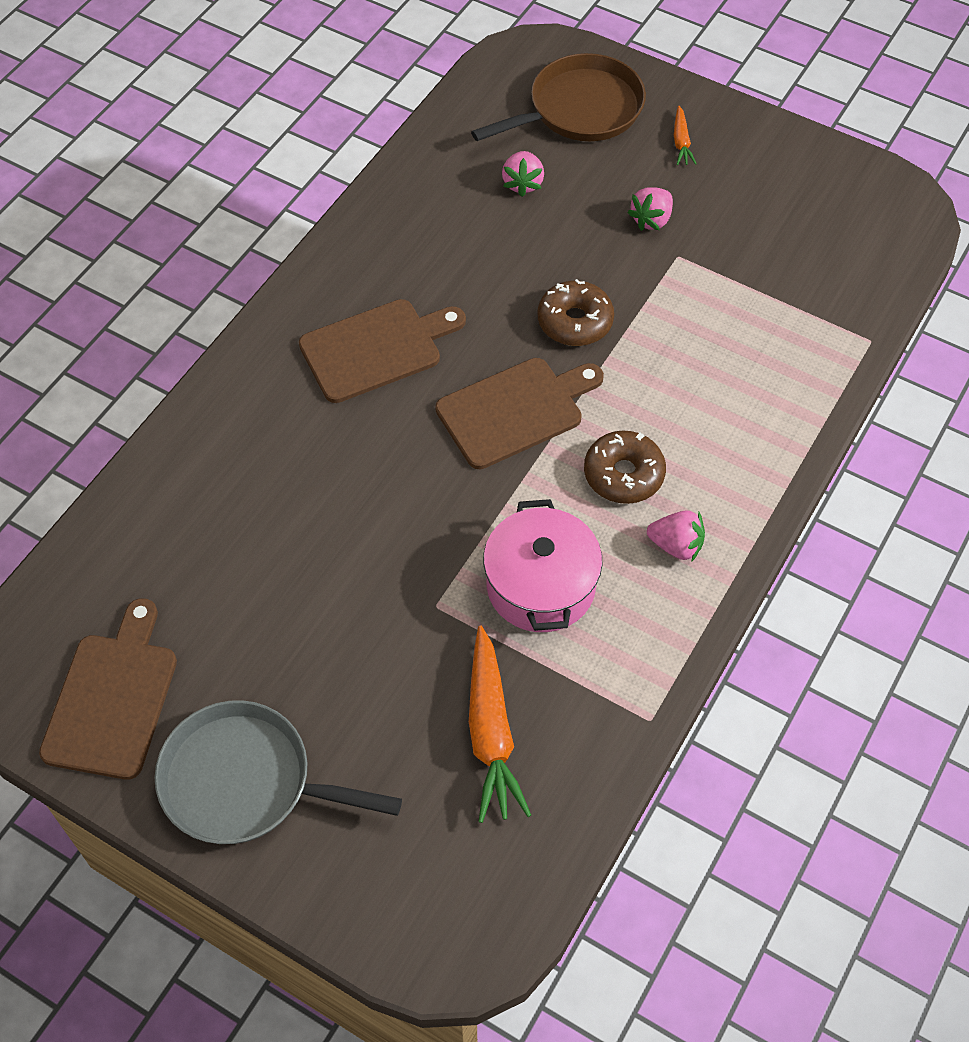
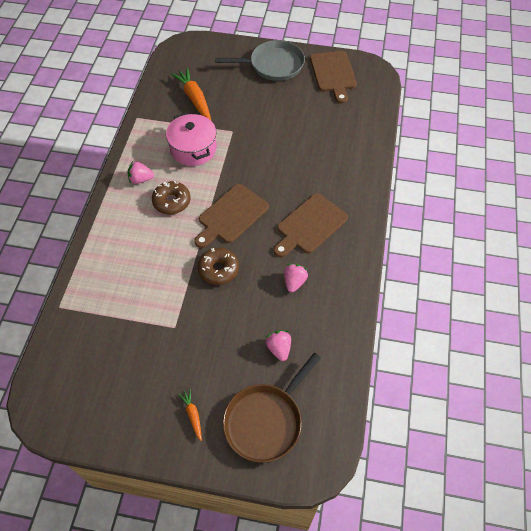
camera: 160 degrees right, 0 degrees up
(651, 220) = (196, 347): pink strawberry -> pink strawberry (294, 282)

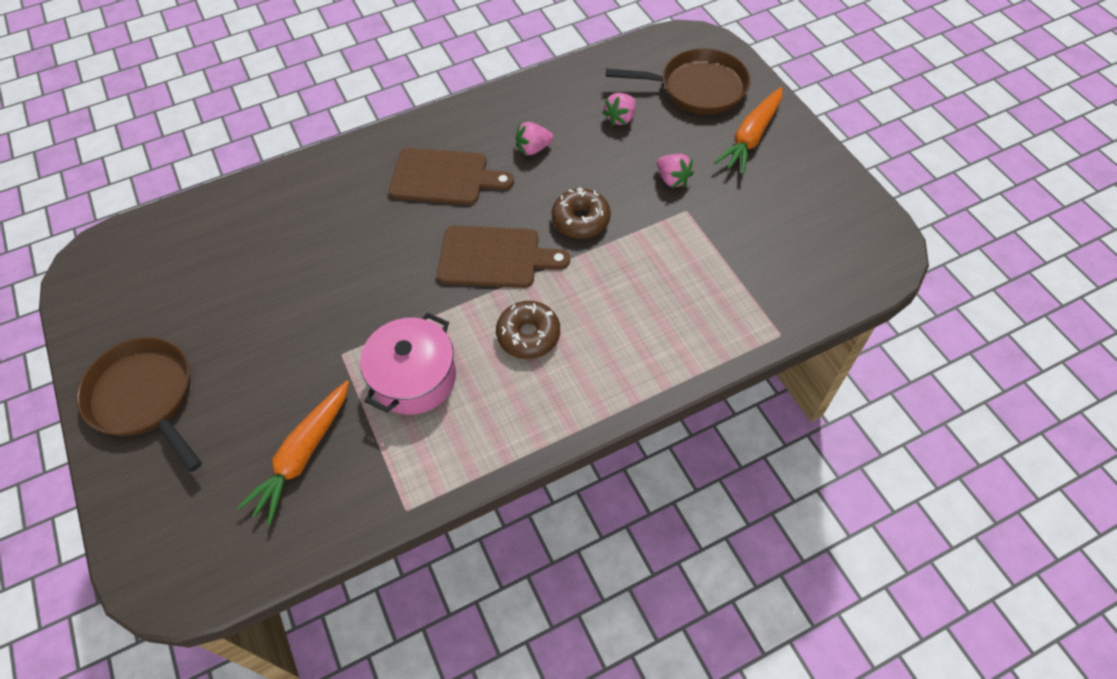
camera: 125 degrees left, 0 degrees up
(141, 179) = (523, 402): pink strawberry -> pink strawberry (672, 179)
(192, 415) = (751, 137): orange carrot -> orange carrot, size x2.01
(273, 65) = (145, 397): grey pan -> brown pan
(333, 74) = (124, 305): brown cutting board -> none

